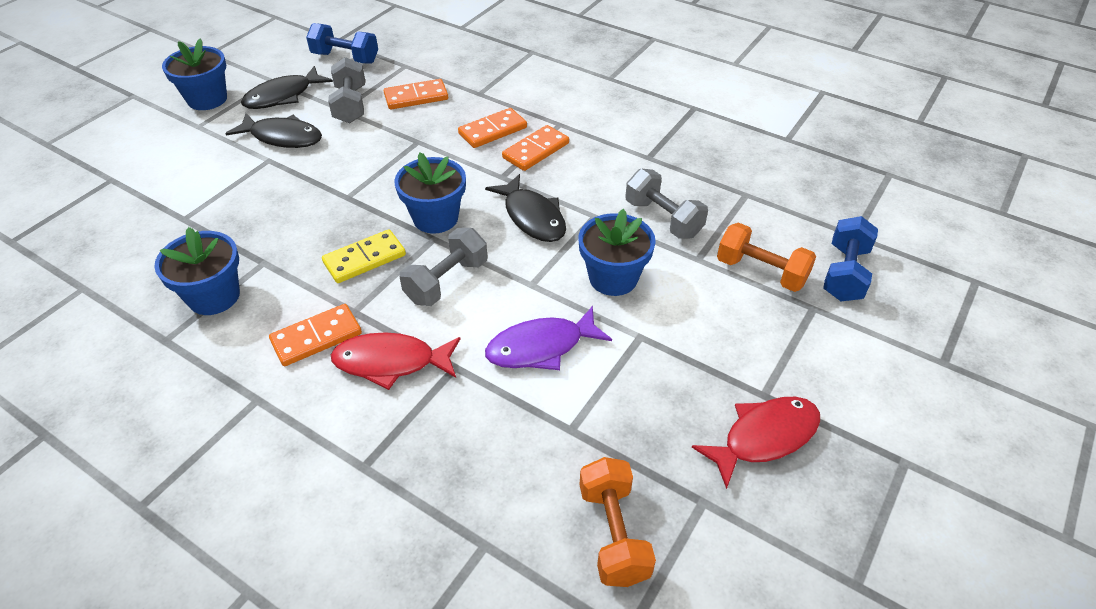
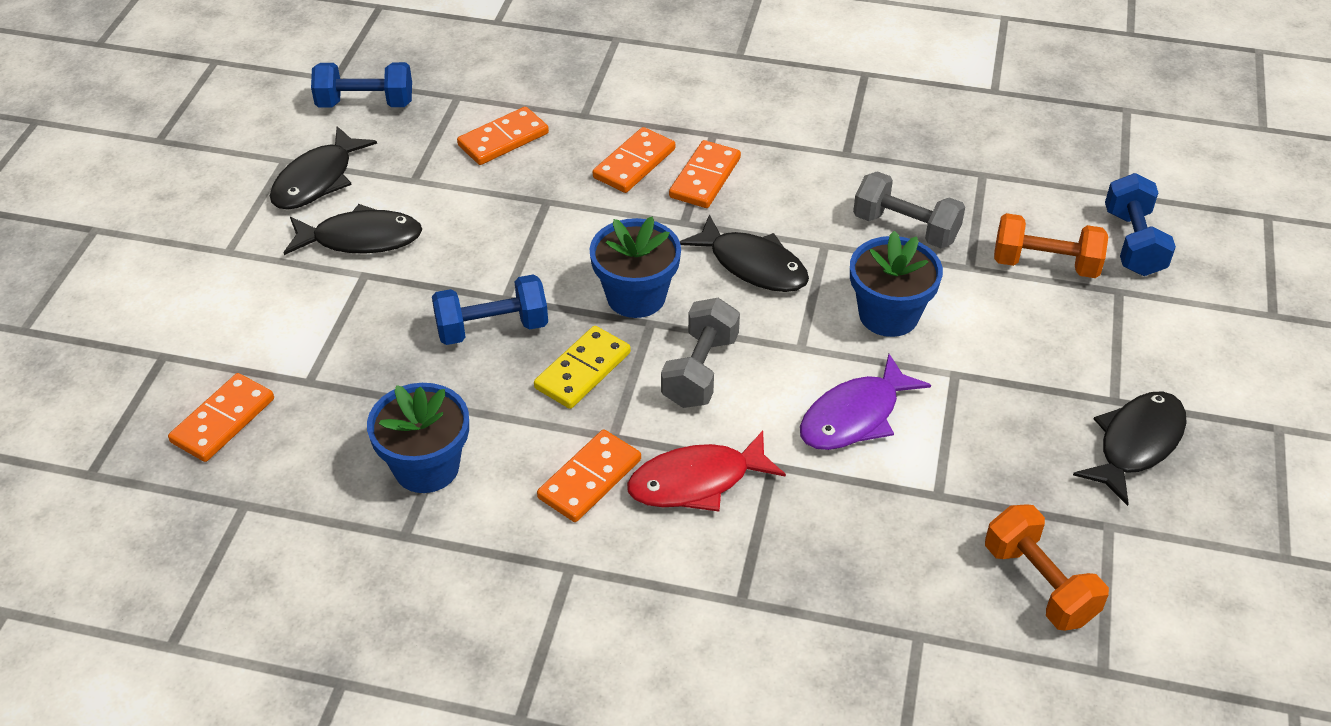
camera: 20 degrees left, 0 degrees up
(113, 229) = (223, 420): none -> orange domino
(207, 99) = (211, 209): blue flower pot -> none
(324, 214) = (492, 328): none -> blue dumbbell
(350, 105) = (421, 171): grey dumbbell -> none
(764, 437) = (1136, 444): red fish -> black fish

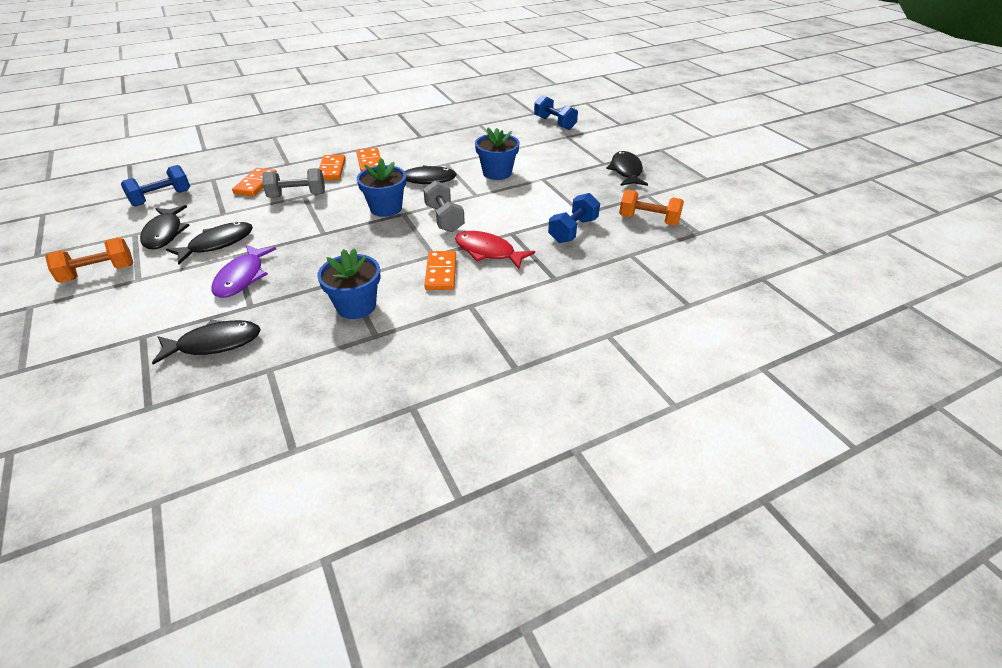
camera: 40 degrees left, 5 degrees down
(223, 420) = (215, 343): orange domino -> black fish
(492, 328) = (329, 245): blue dumbbell -> blue dumbbell (573, 230)
(582, 370) = (391, 240): yellow domino -> none
(697, 481) = (488, 252): red fish -> red fish turned 90 degrees clockwise
(855, 416) = (523, 205): purple fish -> purple fish (242, 277)
(905, 228) = (471, 148): grey dumbbell -> grey dumbbell (297, 195)
(1045, 264) = (533, 139): orange dumbbell -> orange dumbbell (98, 273)

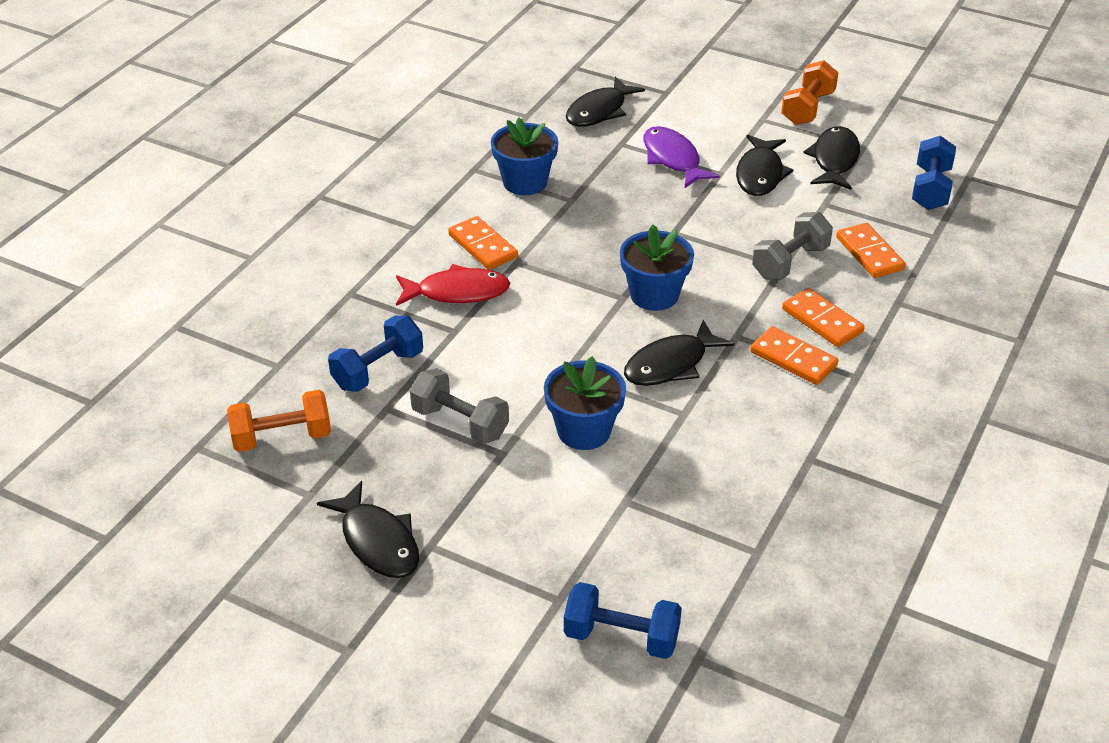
camera: 145 degrees right, 0 degrees up
(165, 233) = (834, 160): black fish -> black fish turned 60 degrees clockwise
(444, 218) = (562, 313): grey dumbbell -> grey dumbbell (460, 423)
(573, 230) = (378, 370): blue dumbbell -> blue dumbbell turned 45 degrees clockwise

